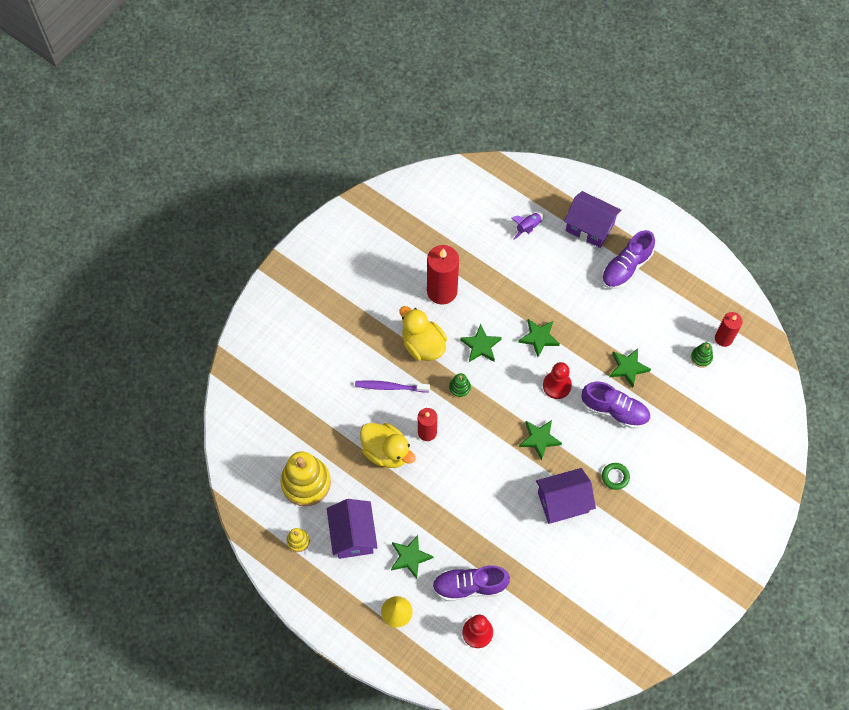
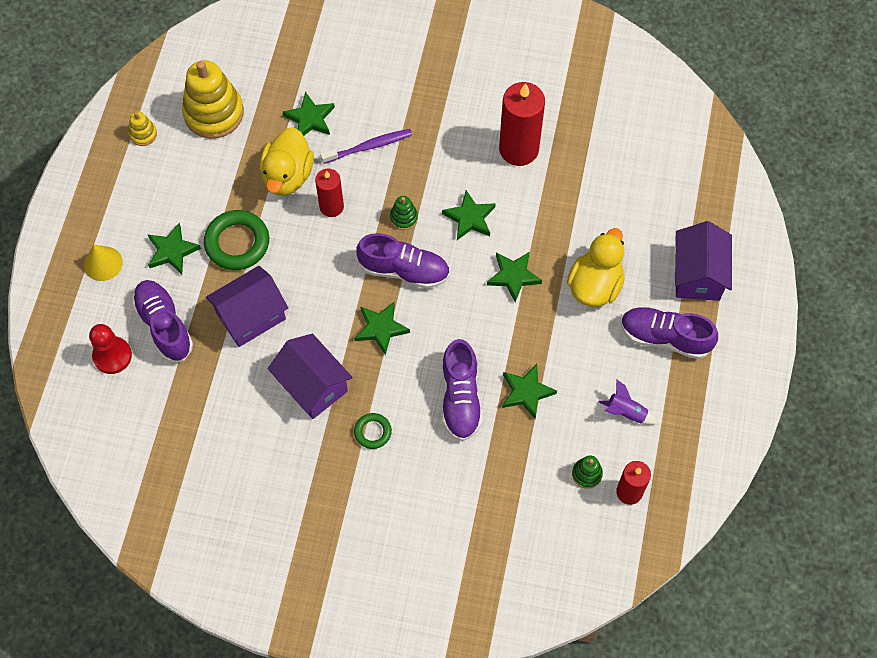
camera: 65 degrees right, 0 degrees up
(346, 417) = (310, 118): none -> green star
(353, 535) = (173, 184): purple house -> purple house (251, 316)
(390, 387) = (369, 147): purple toothbrush -> purple toothbrush turned 90 degrees clockwise
(423, 345) = (438, 158): yellow duck -> yellow duck (595, 285)
(425, 509) = (237, 243): none -> green ring
(501, 405) = (404, 270): none -> purple shoe
(528, 227) = (657, 206): purple rocket -> purple rocket (626, 412)
(557, 385) = (460, 320): red pawn -> none

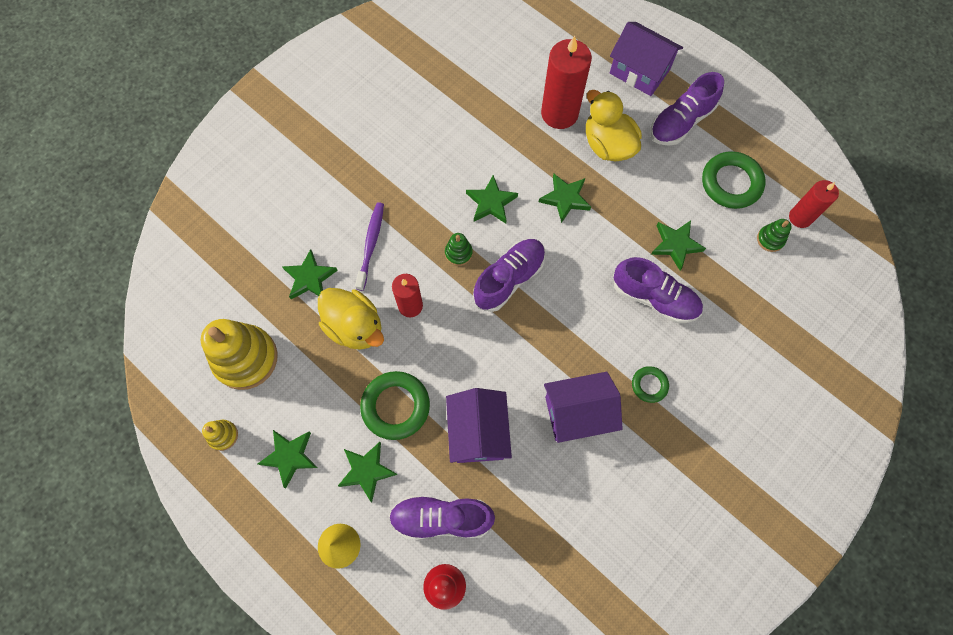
camera: 60 degrees left, 5 degrees up
(381, 328) = (554, 327): green star -> green star (290, 456)
(518, 149) = (450, 132): red candle -> red candle (559, 113)
(626, 412) = (731, 183): purple rocket -> green ring

